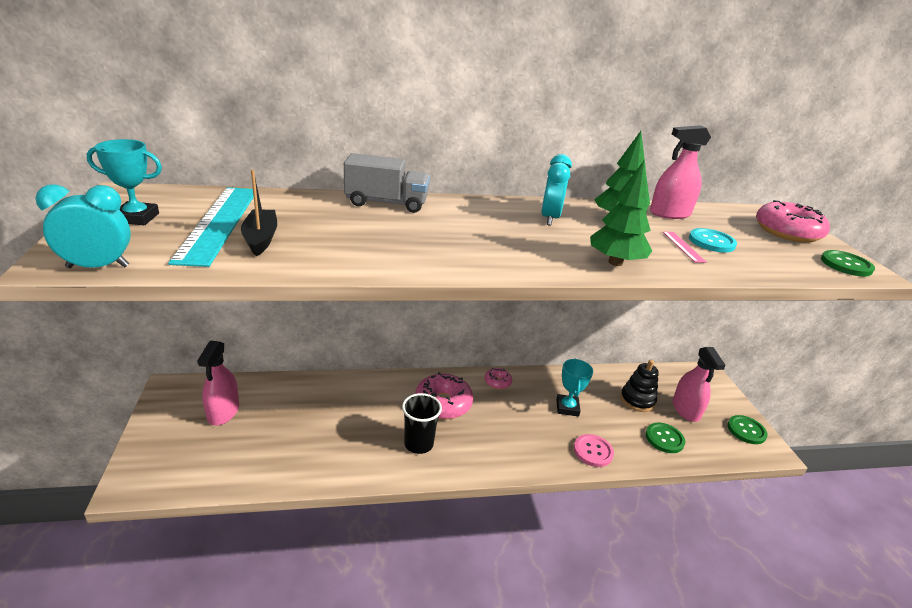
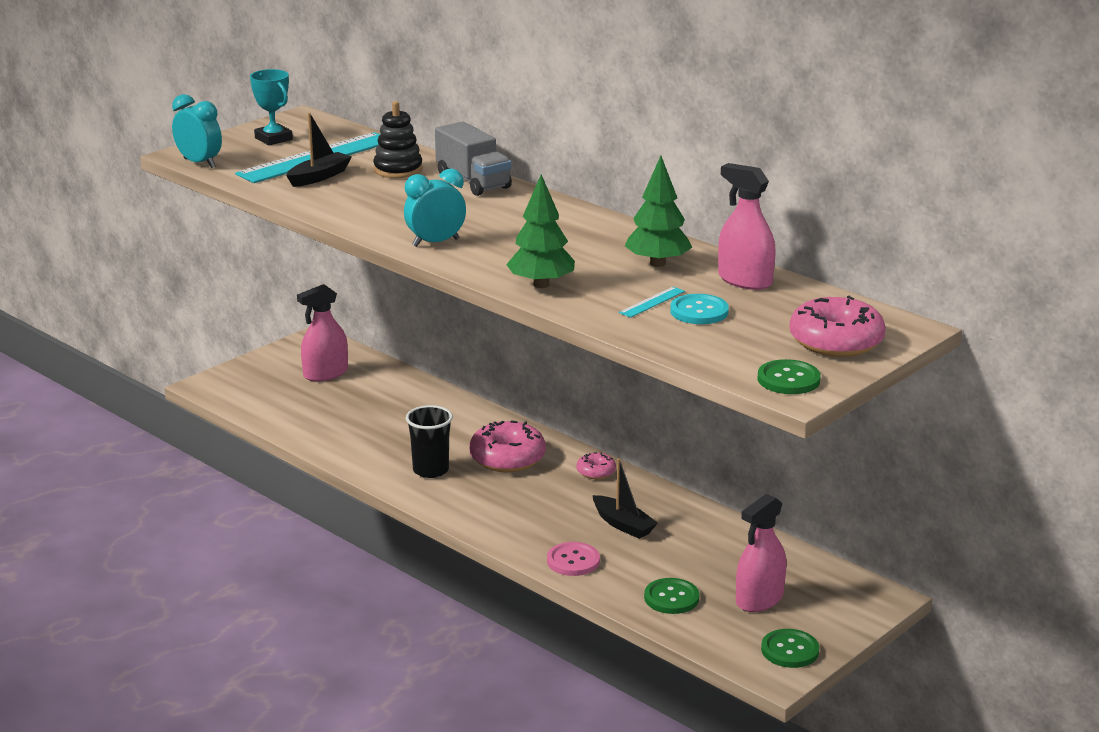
camera: 55 degrees right, 5 degrees down
(549, 218) = (589, 239): turquoise clock -> turquoise clock (435, 242)
(567, 408) = (623, 525): turquoise trophy -> black boat
(637, 400) = (719, 563): black stacking toy -> black stacking toy (398, 170)
(683, 246) = (652, 302): pink ruler -> turquoise ruler

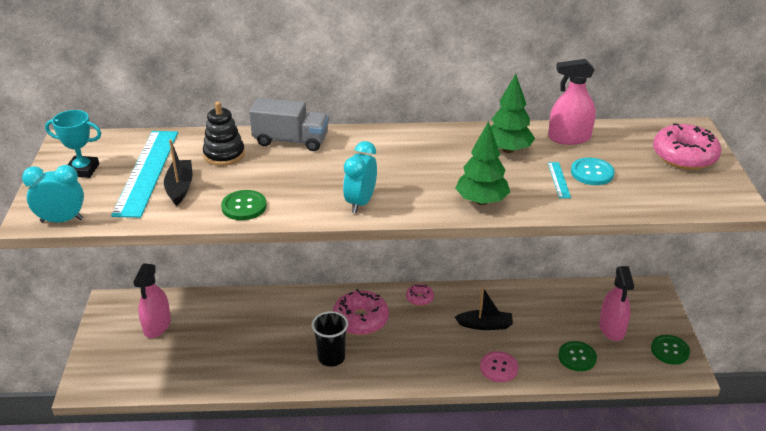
camera: 45 degrees left, 10 degrees up
(788, 379) = (717, 195): green button -> green button (244, 206)

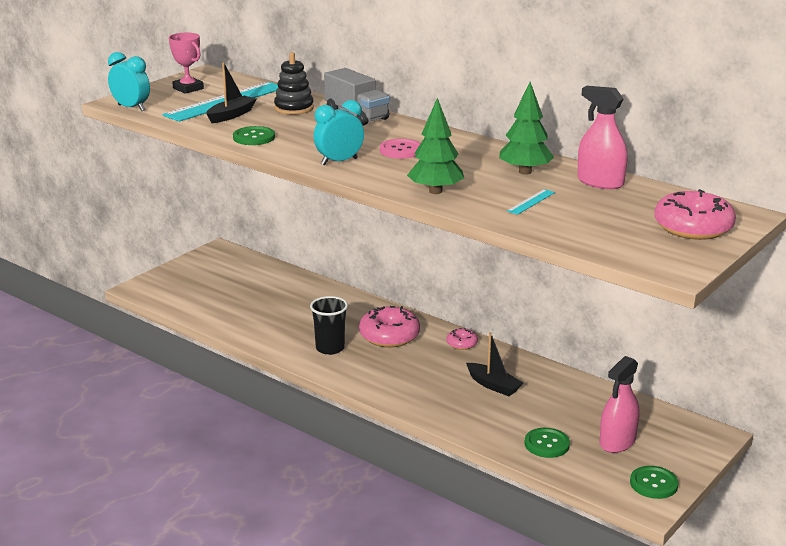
camera: 40 degrees right, 10 degrees down
(82, 170) = (188, 88): turquoise trophy -> pink trophy
(157, 325) = (232, 275): pink spray bottle -> none
(498, 368) = (460, 417): pink button -> pink button (401, 150)
(592, 173) = (572, 208): turquoise button -> none

